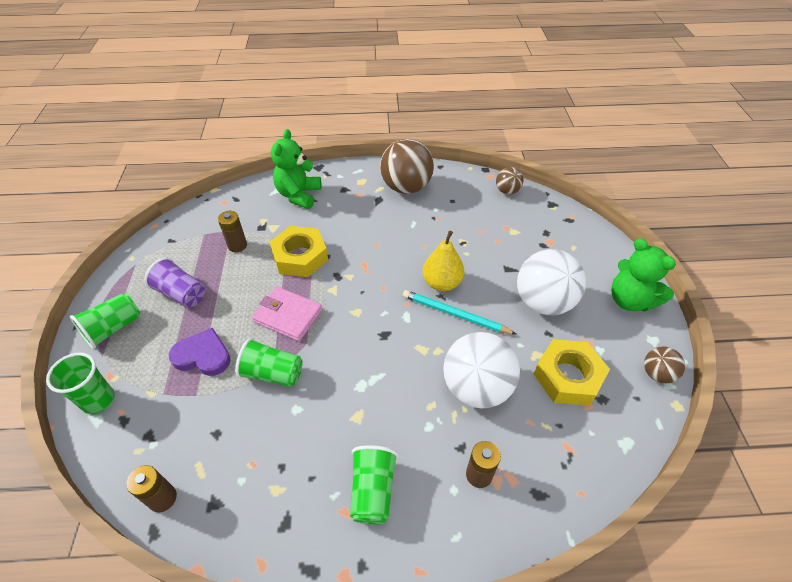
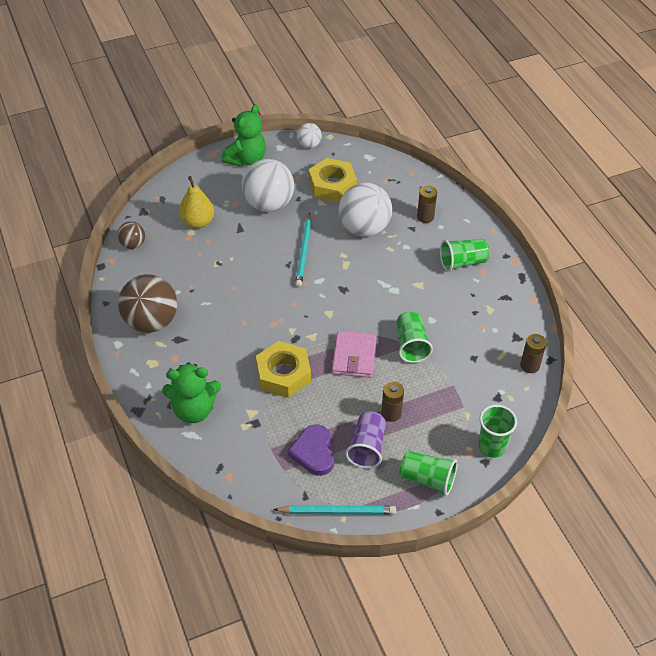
camera: 110 degrees left, 0 degrees up
(140, 256) = (337, 511): none -> turquoise pencil
(203, 355) = (419, 397): purple heart -> purple heart (313, 452)
(237, 245) = (289, 431): brown battery -> brown battery (391, 413)
(442, 283) = (273, 266): yellow pear -> yellow pear (197, 222)
(657, 374) = (309, 145): brown ball -> white ball

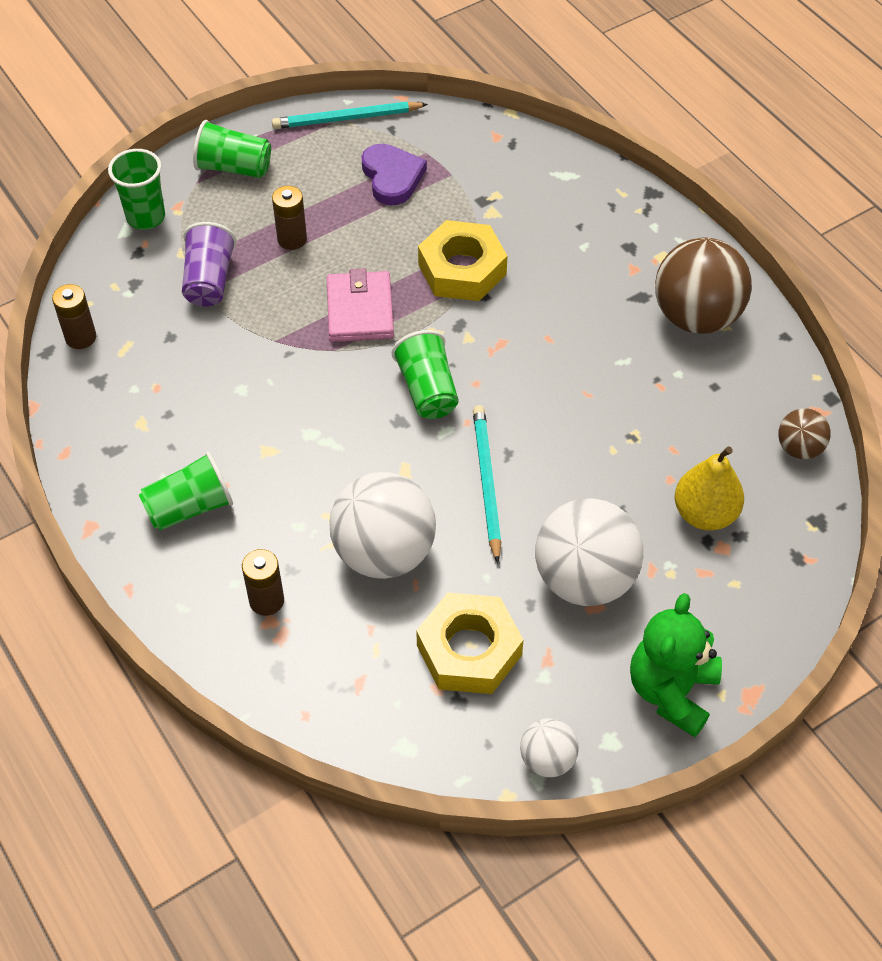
camera: 170 degrees right, 5 degrees up
(194, 410) = (574, 204): green teddy bear -> none
(367, 447) = (320, 193): purple cup -> purple cup (209, 280)
(411, 345) = (271, 342): green cup -> green cup (427, 390)

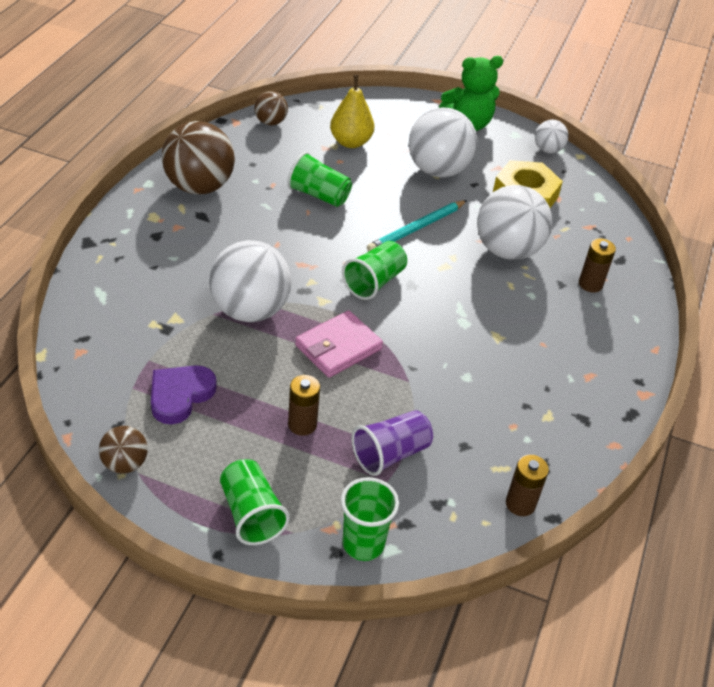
camera: 130 degrees left, 10 degrees down
(189, 507) = (576, 352): green cup -> green cup (319, 195)
(346, 119) = (125, 464): turquoise pencil -> brown ball
(462, 269) = (250, 310): yellow nut -> white ball

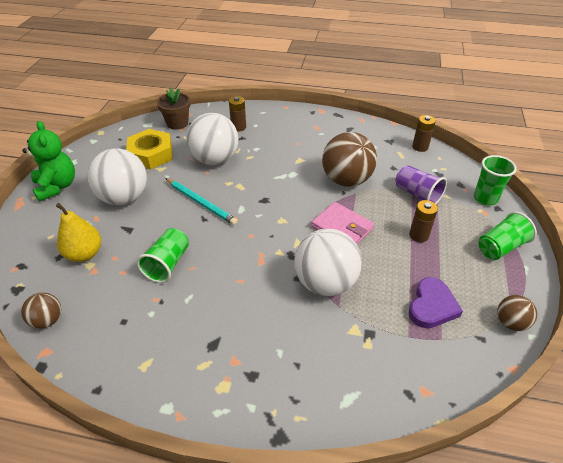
camera: 95 degrees left, 0 degrees up
(180, 395) = (432, 306): purple heart -> purple heart turned 90 degrees counterclockwise
(199, 186) = (167, 357): brown ball -> brown ball (346, 180)
(374, 282) = (268, 218): green cup -> none
(548, 150) = (93, 146): white ball -> none
(602, 223) = (177, 123): none -> brown flower pot

